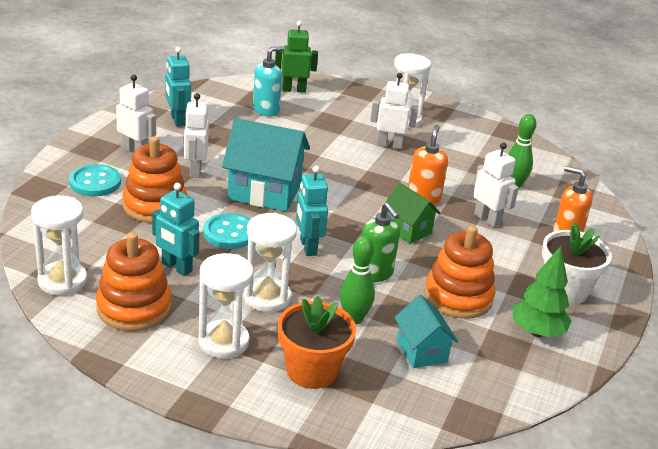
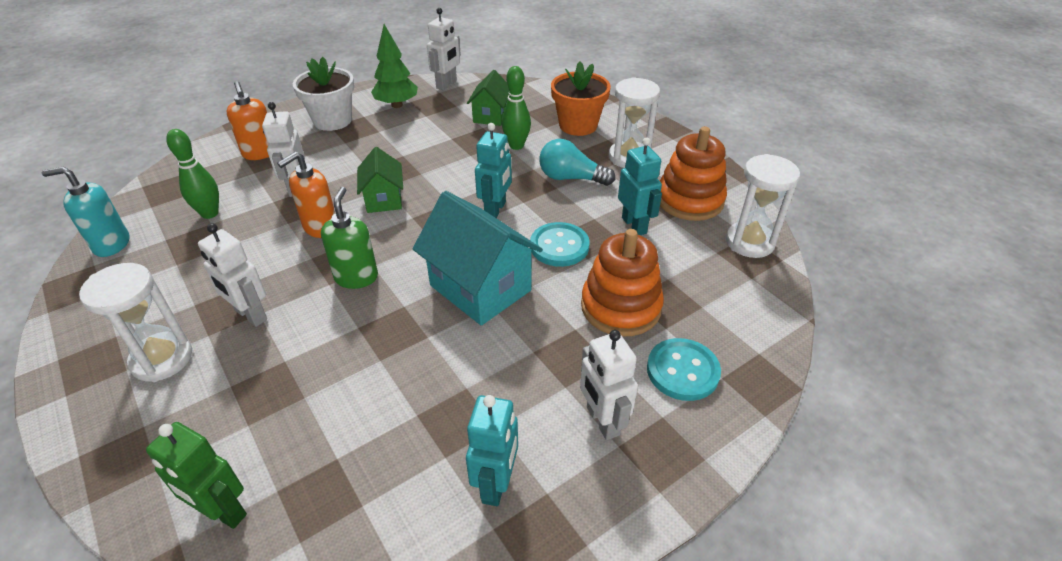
camera: 145 degrees left, 10 degrees up
(195, 170) = (539, 351): white robot -> white robot (447, 84)
(266, 110) = (330, 460): turquoise soap dispenser -> turquoise soap dispenser (111, 244)
(267, 297) = (571, 178): white hourglass -> turquoise light bulb
(375, 273) = (461, 171): green soap dispenser -> green soap dispenser (356, 277)
(421, 351) = (491, 116): turquoise house -> green house
(458, 297) = (419, 138): orange stacking toy -> none

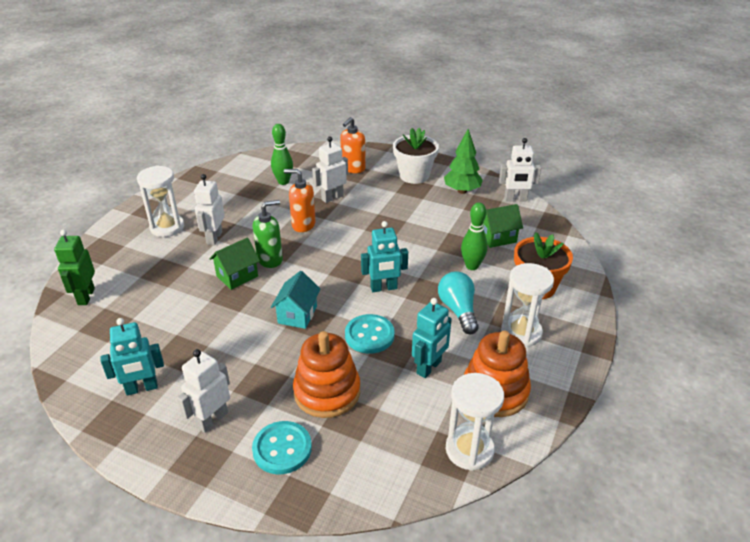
camera: 60 degrees right, 5 degrees down
(111, 244) = (235, 167): turquoise soap dispenser -> none
(384, 199) = (351, 235): green house -> green house (237, 276)
(480, 288) = (297, 315): turquoise house -> turquoise house, size x0.58

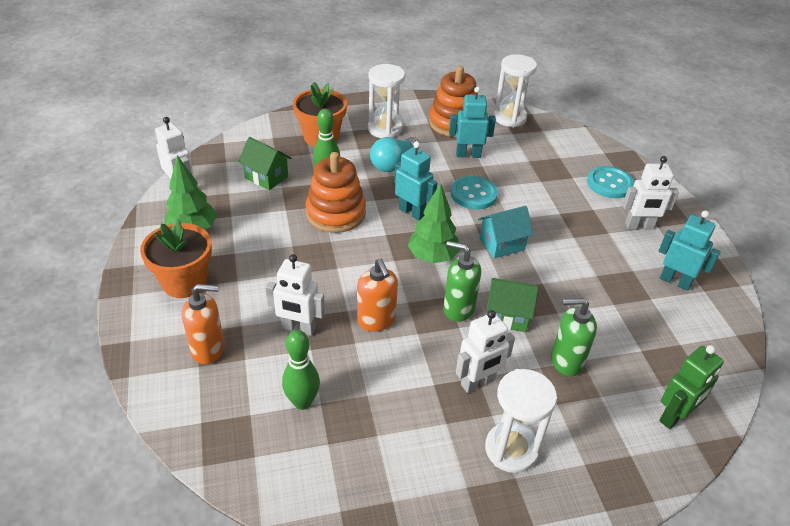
camera: 130 degrees left, 5 degrees up
(176, 279) = (566, 361): none -> green soap dispenser
(326, 273) = (432, 257): none -> green tree
(327, 392) = (547, 188): orange stacking toy -> orange stacking toy (336, 213)
(414, 175) = (184, 282): white flower pot -> orange flower pot

